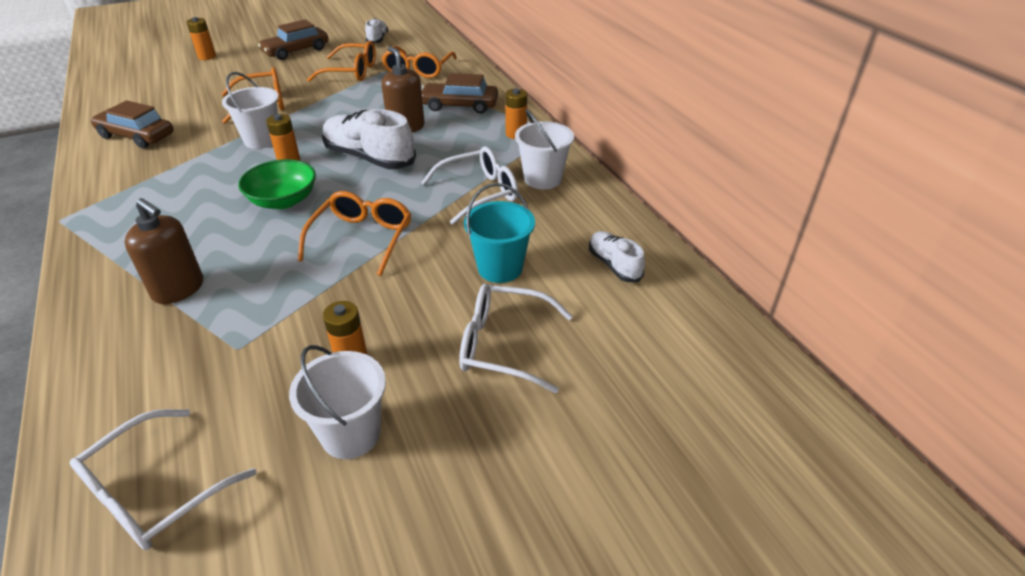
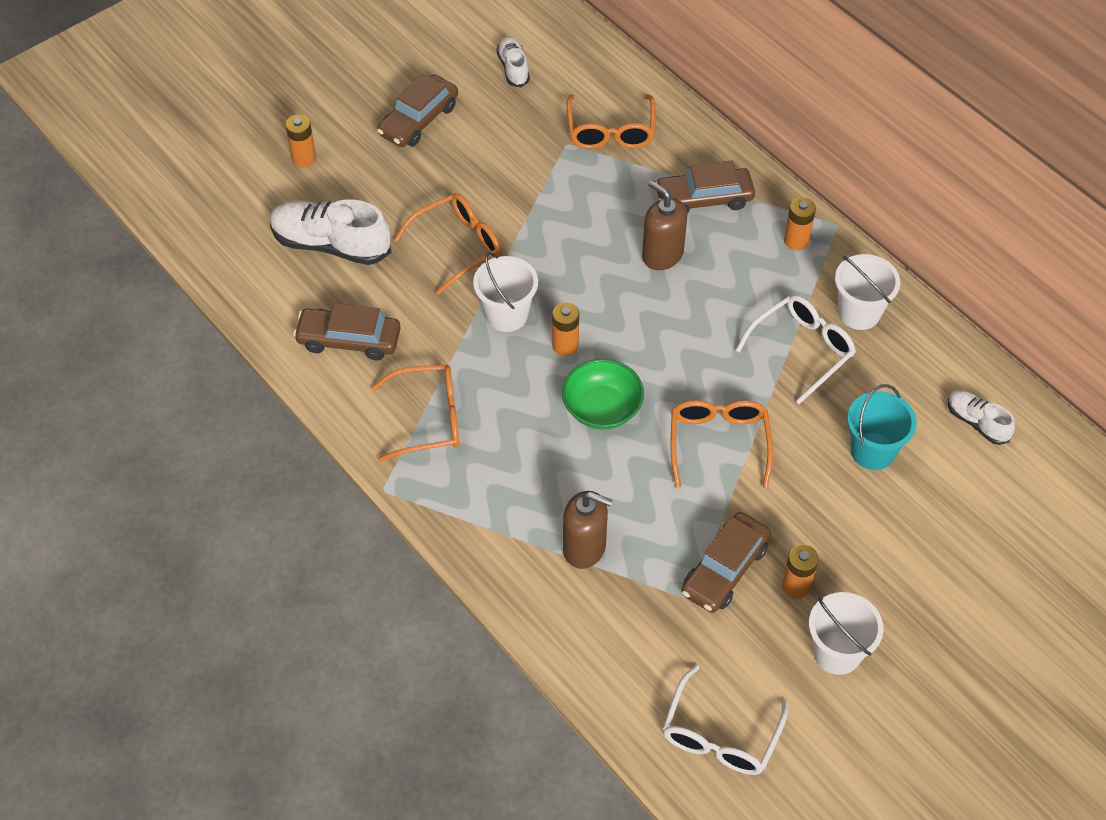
camera: 15 degrees left, 15 degrees up
(291, 332) = (725, 569): none -> brown car
(351, 72) = (525, 154): orange glasses -> orange glasses (428, 419)
(369, 158) = (652, 319): white shoe -> white shoe (331, 244)
(504, 345) = (916, 539): white glasses -> none

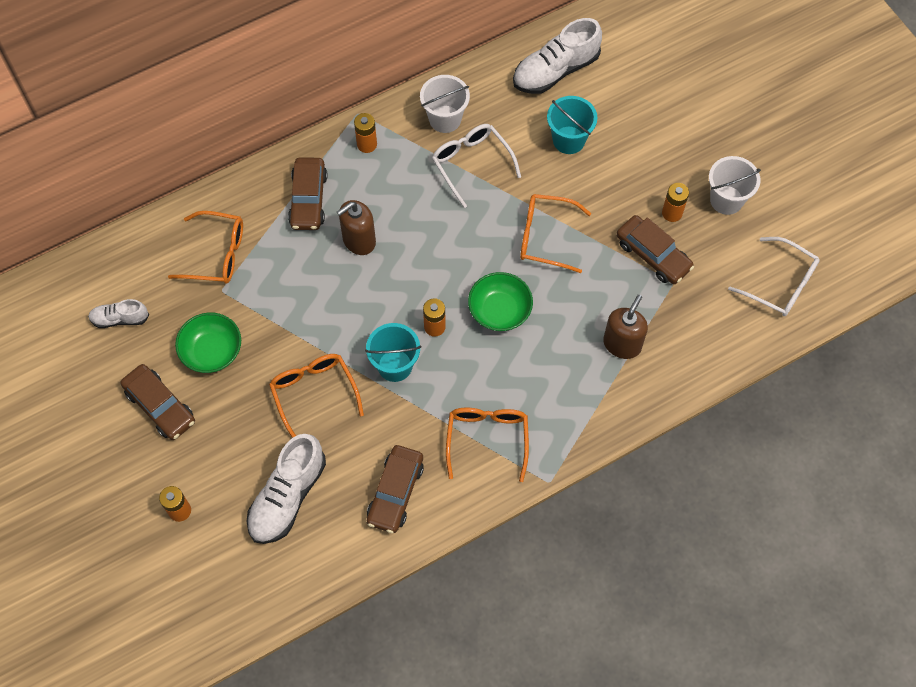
camera: 80 degrees left, 10 degrees up
(491, 150) = (212, 351): none -> green bowl
(506, 315) = (395, 365): white bucket -> turquoise bucket
(976, 422) = (555, 70): white shoe -> white shoe, size x1.82

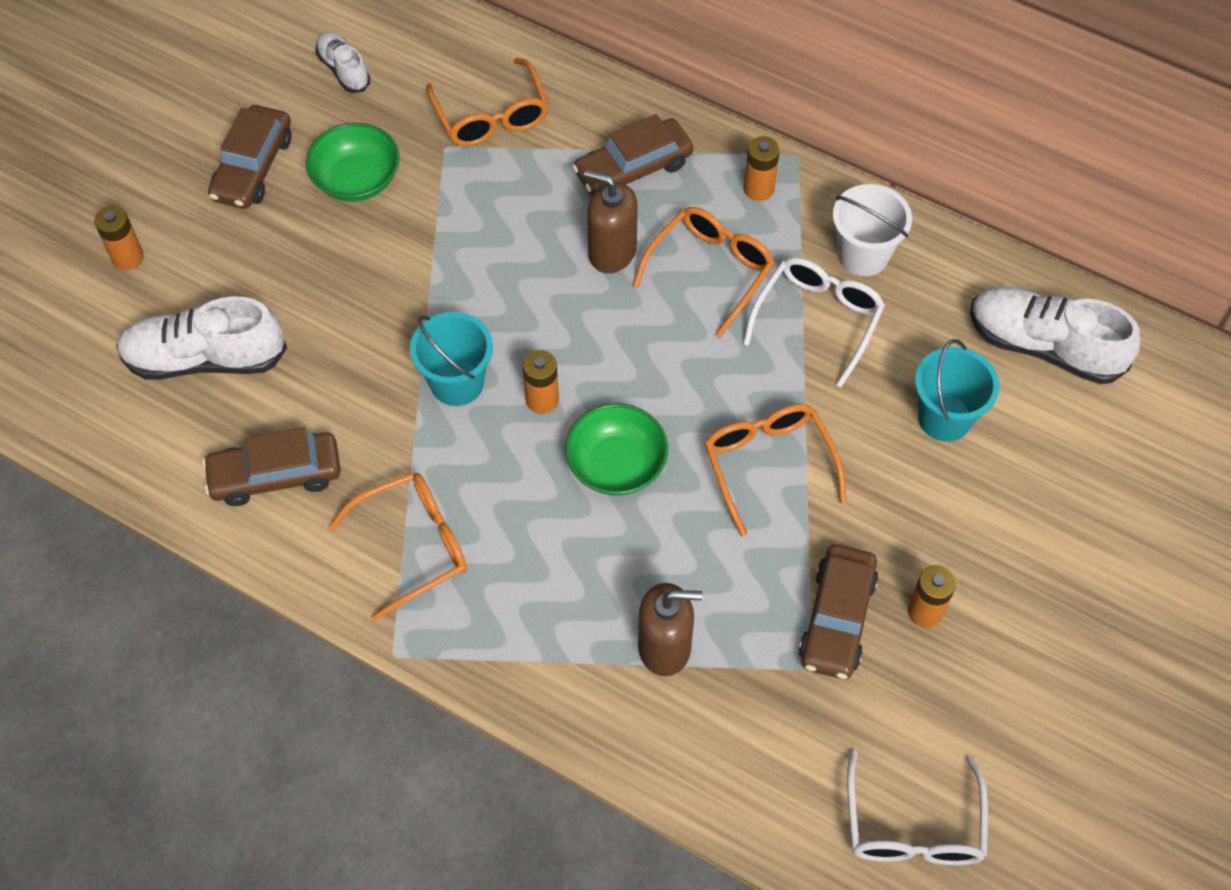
camera: 60 degrees right, 5 degrees down
(314, 393) = (363, 314): orange glasses -> orange glasses (710, 271)
(726, 200) = (1002, 677): white bucket -> none

